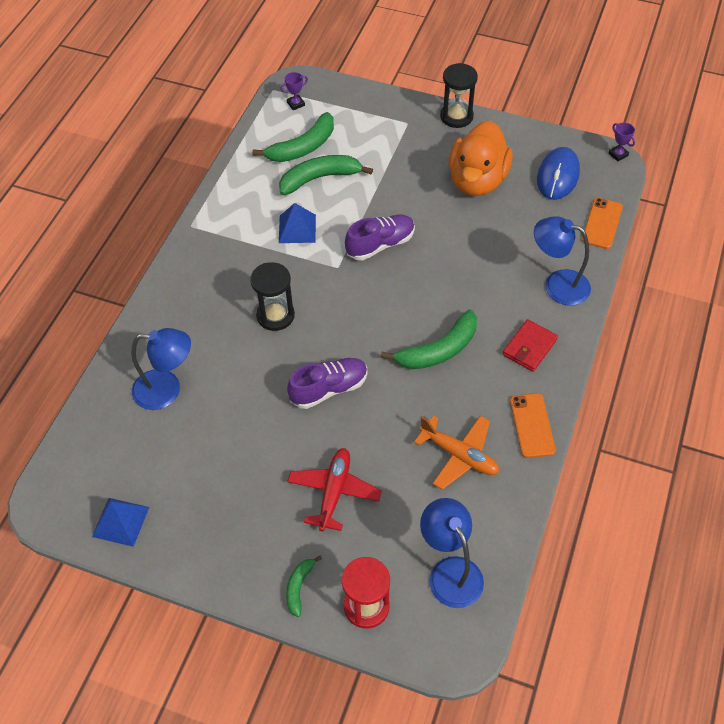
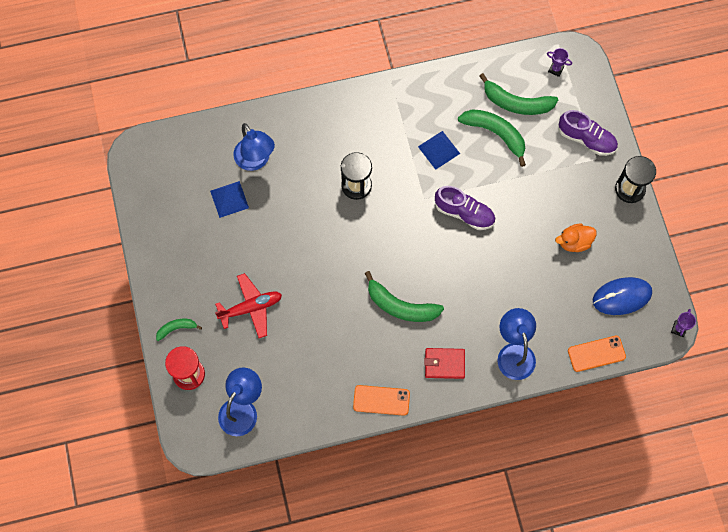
camera: 55 degrees right, 15 degrees up
(120, 521) = (152, 200): blue pyramid -> blue pyramid (229, 199)
(329, 389) = (322, 256): purple shoe -> purple shoe (586, 139)
(459, 455) = (327, 367): orange plane -> none
(477, 180) = (574, 242): orange duck -> orange duck, size x0.52
(532, 425) = (381, 400): orange phone -> orange phone turned 45 degrees clockwise

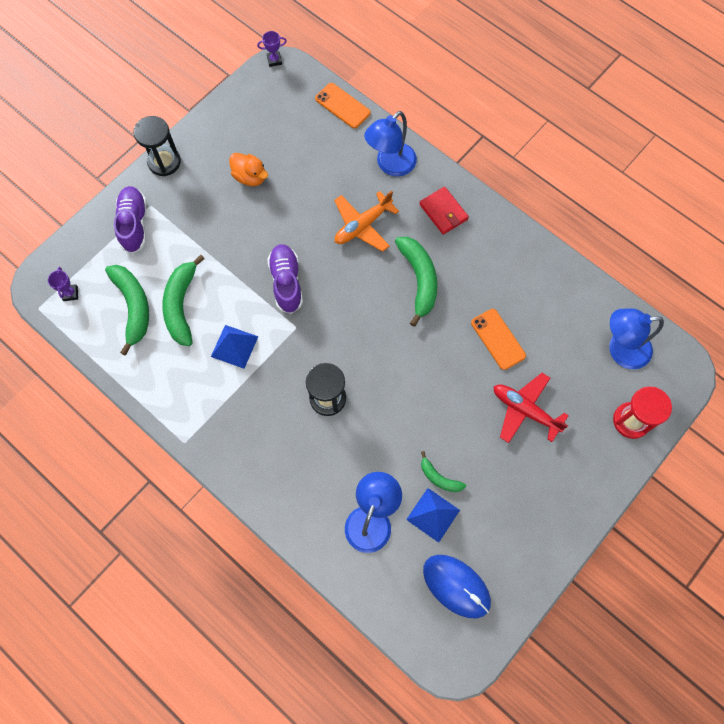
camera: 125 degrees left, 0 degrees up
(176, 328) = (600, 466): green banana -> green banana (439, 478)
(381, 400) = (516, 241): orange phone -> orange phone (498, 339)
(474, 296) = (362, 225): none -> orange plane
(621, 297) = (276, 114): blue mouse -> blue mouse (456, 586)

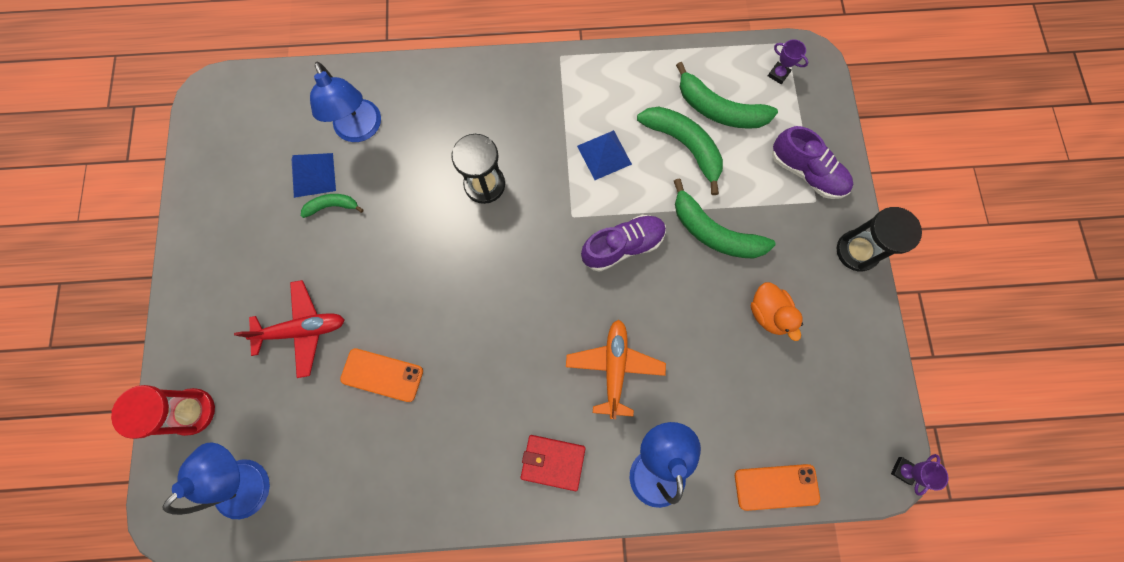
camera: 135 degrees right, 5 degrees up
(250, 177) = (768, 313): orange duck -> orange duck turned 105 degrees counterclockwise
(286, 282) = (622, 246): purple shoe -> purple shoe turned 60 degrees counterclockwise
(419, 279) = (508, 364): green banana -> green banana (714, 232)
(456, 586) = (251, 142): blue mouse -> none

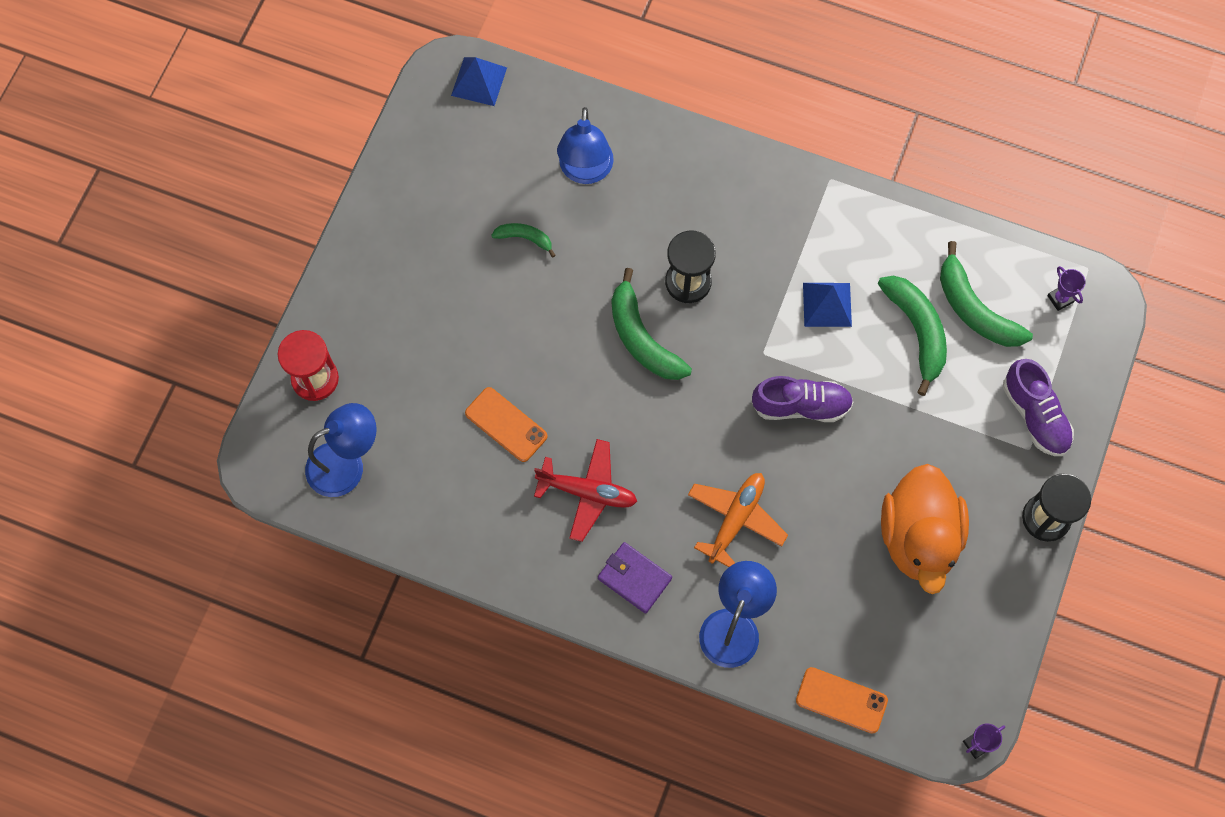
camera: 25 degrees right, 5 degrees down
(302, 330) = (447, 348): red plane -> red plane (587, 492)
(313, 175) = (519, 198): blue pyramid -> blue pyramid (479, 81)
(553, 462) = (634, 578): red wallet -> purple wallet
(714, 232) = (903, 433): green banana -> green banana (642, 338)
(768, 313) = (918, 537): orange duck -> orange duck, size x1.93

